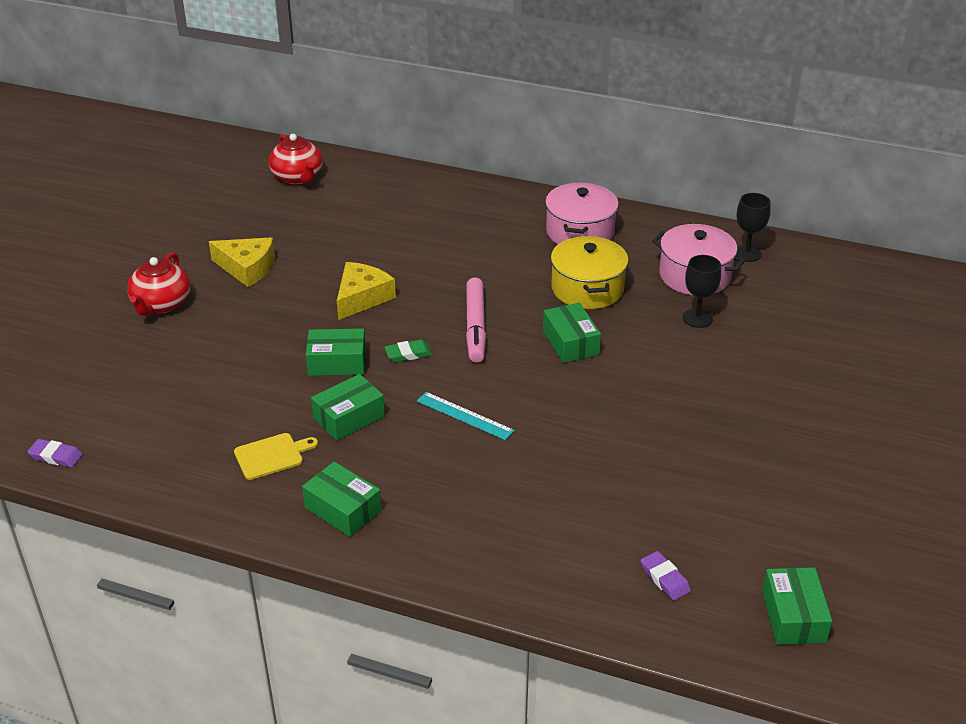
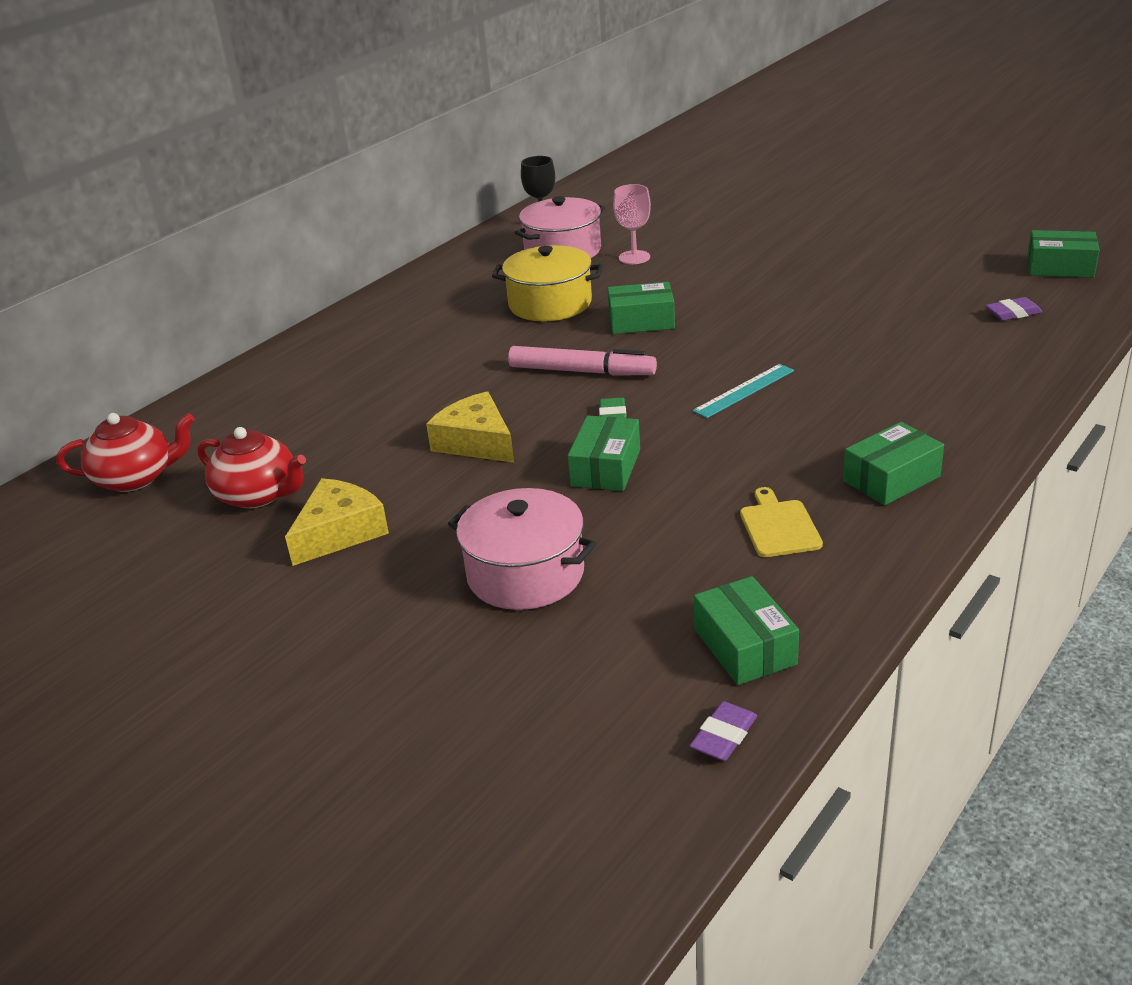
camera: 70 degrees left, 5 degrees down
(161, 304) = (377, 619): red teapot -> red teapot (258, 495)
(349, 417) = (721, 465): green box -> green box (744, 646)
(580, 232) = (440, 297): pink pot -> pink pot (525, 574)
(697, 318) = (634, 257): black goblet -> pink goblet

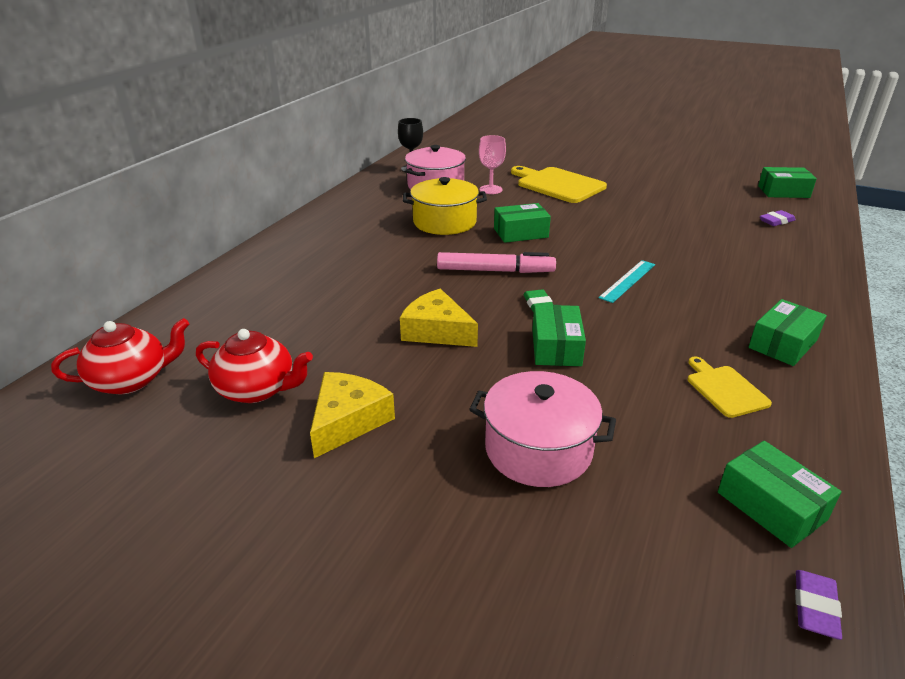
camera: 15 degrees left, 0 degrees up
(731, 251) = (558, 184): none -> yellow cutting board

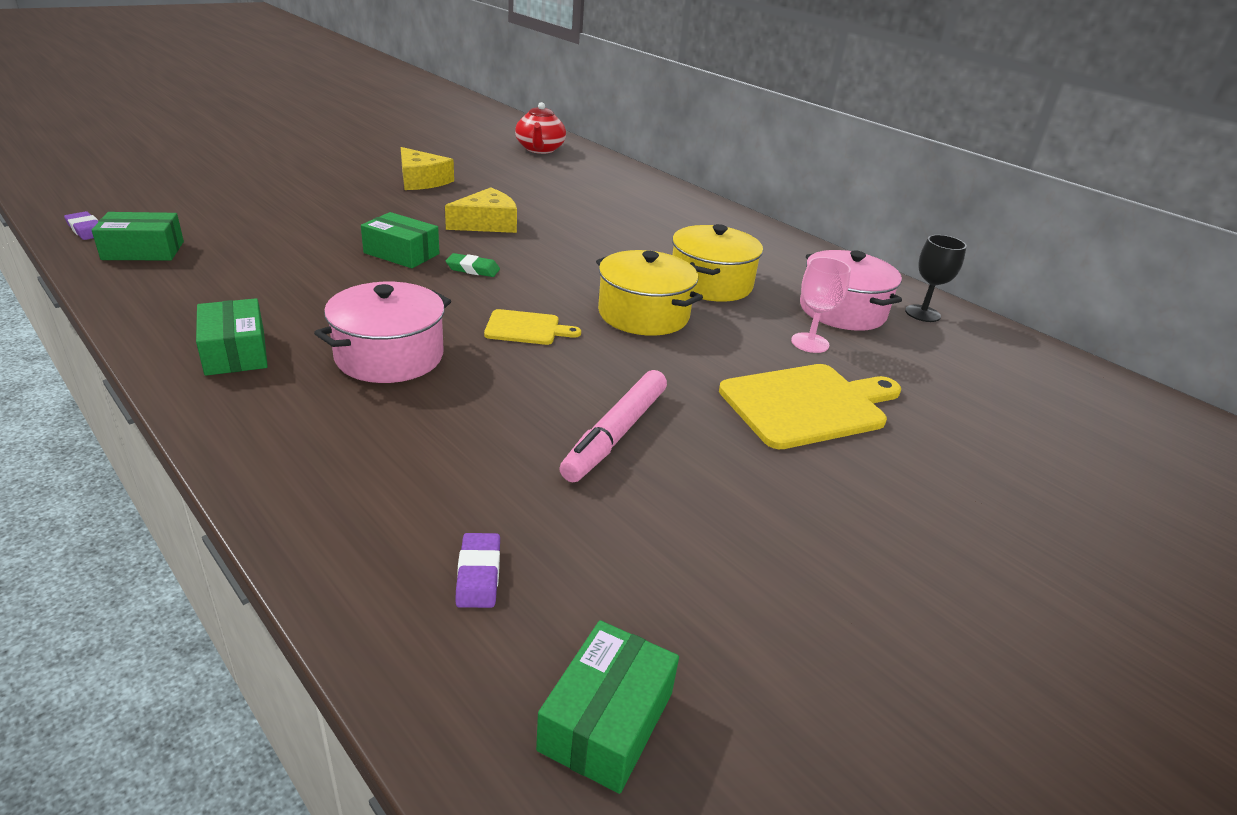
camera: 110 degrees right, 0 degrees up
(257, 389) = (488, 169): red teapot -> none
(495, 271) = (563, 272): pink marker -> pink marker (616, 434)
(520, 233) = (643, 314): green box -> yellow pot
(538, 449) = (311, 213): pink pot -> pink pot (389, 356)
(627, 281) = (460, 328): turquoise ruler -> none
(725, 389) = (243, 291): yellow cutting board -> yellow cutting board (526, 328)

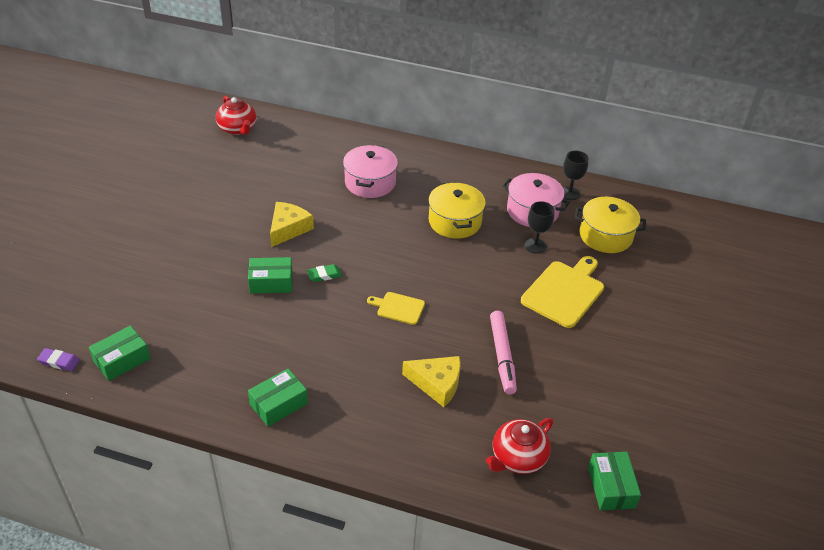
camera: 30 degrees left, 10 degrees up
(235, 352) = (278, 404): green box -> green box turned 75 degrees counterclockwise
(389, 356) = (355, 364): pink pot -> pink pot (370, 182)
(421, 180) = (201, 204): yellow cheese -> yellow cheese (437, 384)
(478, 574) = (517, 458): purple eraser -> red teapot
(526, 328) = (398, 308): yellow cutting board -> yellow cutting board turned 135 degrees counterclockwise
(643, 314) = (443, 266): yellow pot -> yellow pot (605, 236)
(810, 343) = (535, 246): pink goblet -> black goblet

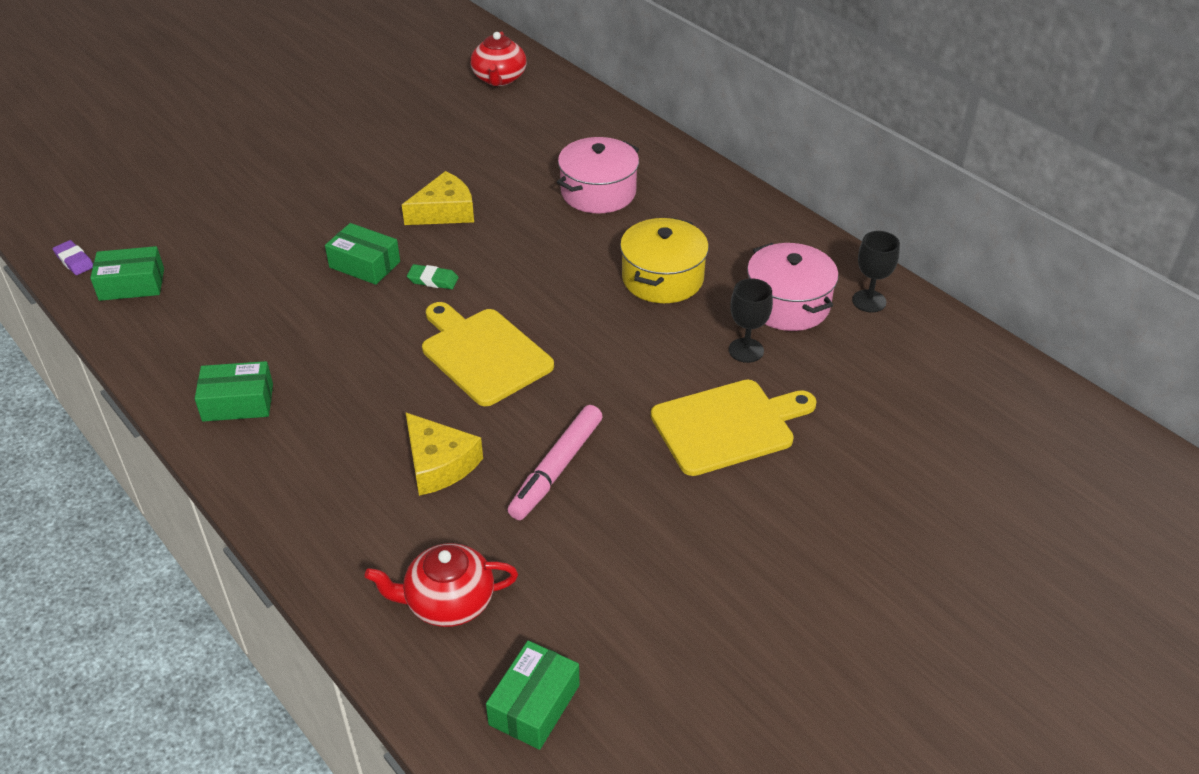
camera: 35 degrees right, 0 degrees up
(398, 308) = (483, 354): yellow cutting board -> yellow cutting board, size x1.84
(605, 236) = (868, 377): yellow pot -> none

